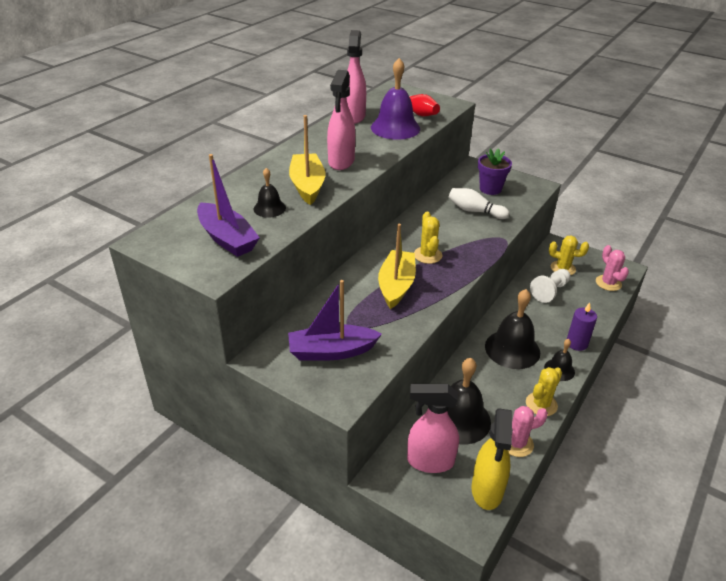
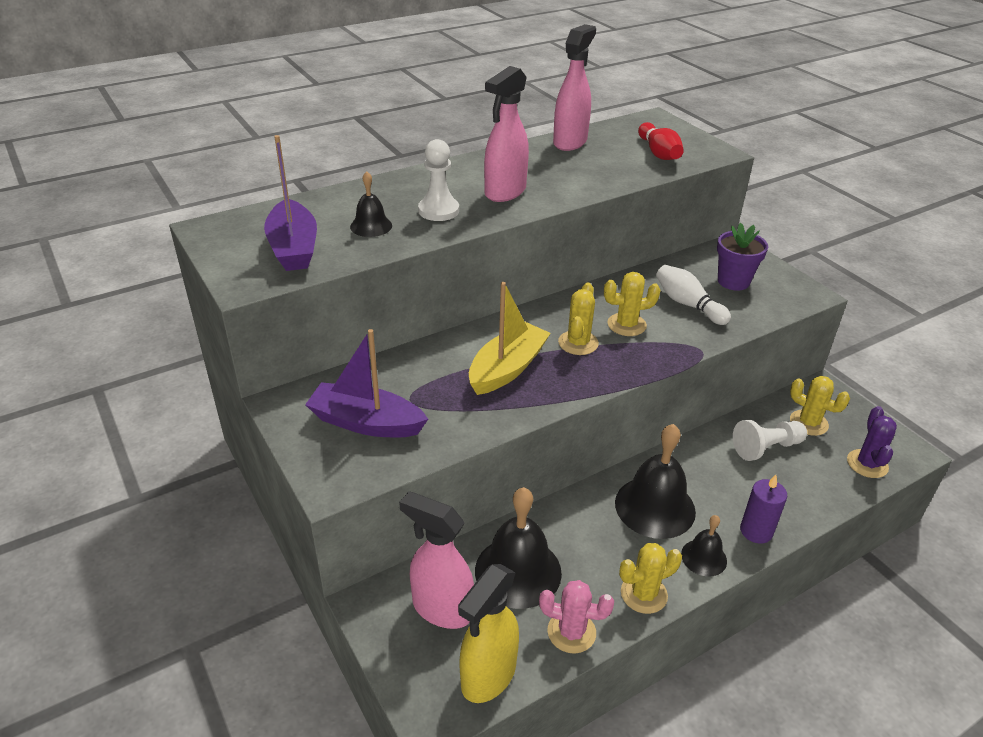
camera: 25 degrees right, 0 degrees up
(307, 185) = (438, 210): yellow boat -> white pawn
(395, 128) = (612, 166): purple bell -> none
(448, 234) = (626, 325): none -> yellow cactus
(608, 283) = (867, 464): pink cactus -> purple cactus

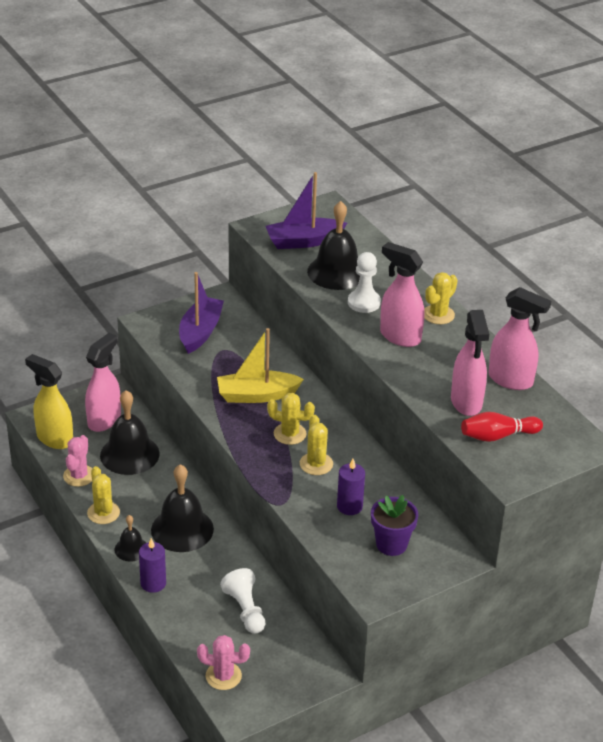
camera: 90 degrees right, 0 degrees up
(371, 226) = (337, 272): black bell -> black bell, size x1.88
(507, 369) = (257, 395): yellow boat -> yellow boat turned 135 degrees clockwise
(612, 164) = (466, 402): none -> pink spray bottle
(688, 304) = (349, 506): white bowling pin -> purple candle
(808, 423) = (278, 648): yellow cactus -> yellow cactus (438, 315)
(867, 464) = (223, 676): purple cactus -> pink cactus

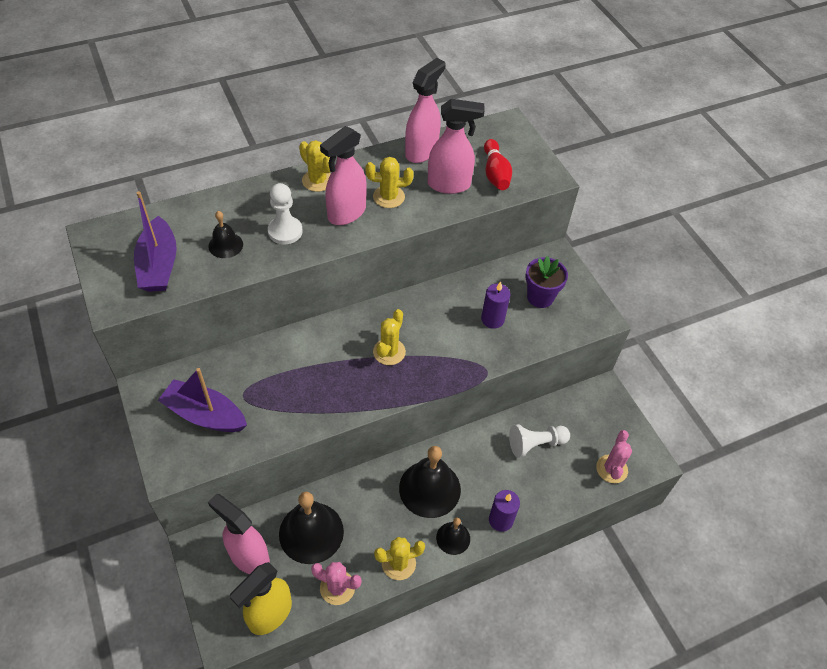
camera: 85 degrees left, 15 degrees up
(257, 395) = (325, 373): yellow boat -> none
(316, 464) = (434, 336): yellow cactus -> yellow cactus (389, 197)
(337, 272) = (225, 245): black bell -> black bell, size x0.53

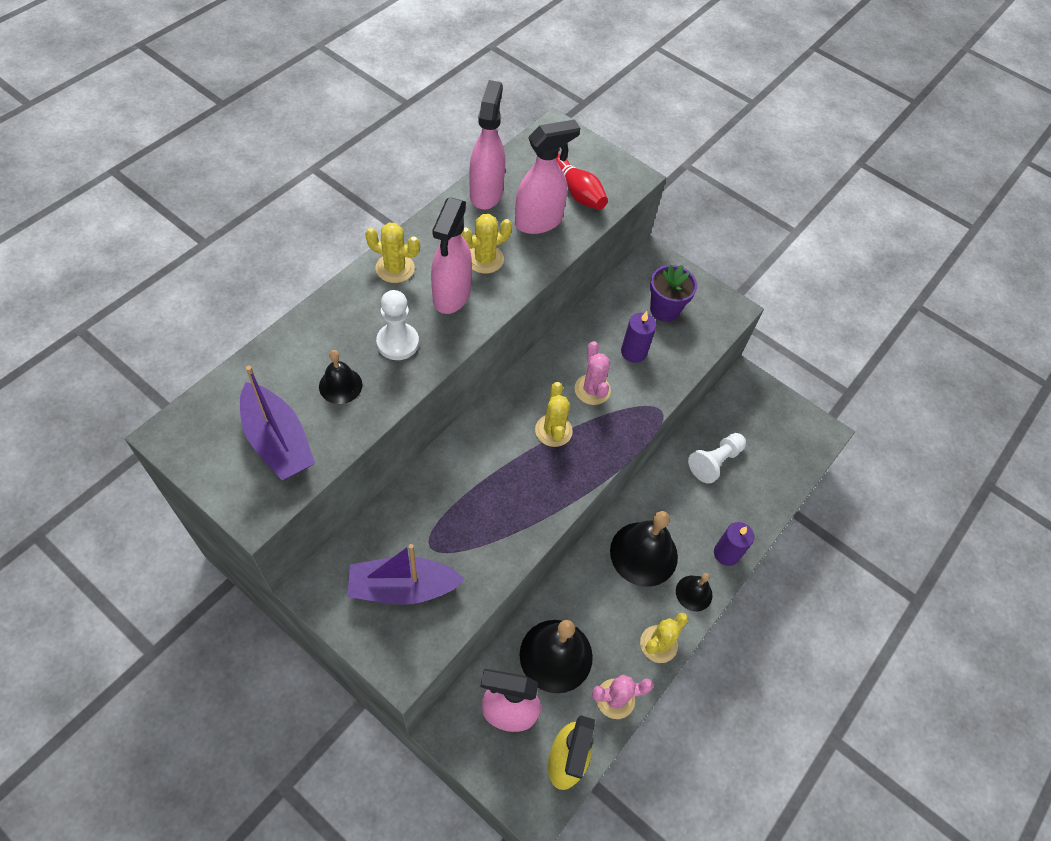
camera: 30 degrees left, 5 degrees up
(611, 469) = (794, 456): pink cactus -> pink cactus (592, 390)

